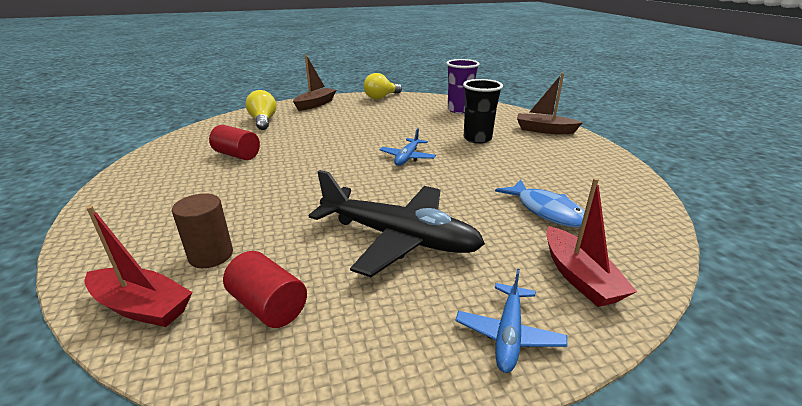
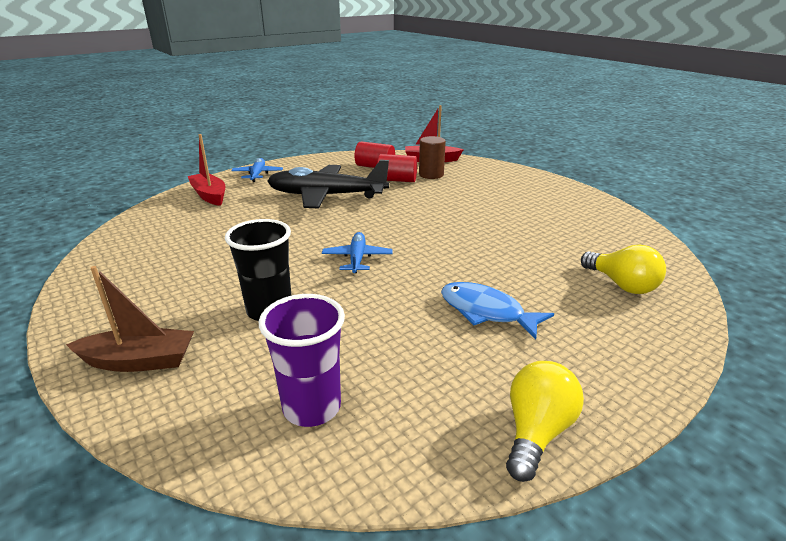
camera: 160 degrees right, 0 degrees up
(237, 155) = (542, 229): red cylinder -> red cylinder (397, 180)
(315, 104) = (630, 355): brown boat -> none
(546, 211) = (210, 227): blue fish -> blue fish (486, 312)

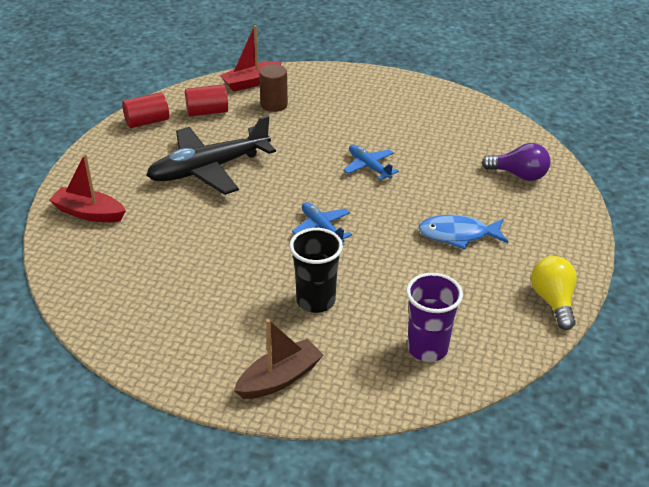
camera: 35 degrees left, 10 degrees up
(257, 174) = (98, 166): blue plane -> blue plane (369, 167)
(397, 180) = (250, 123): red cylinder -> red cylinder (147, 122)
(621, 285) = (519, 175): yellow light bulb -> purple light bulb

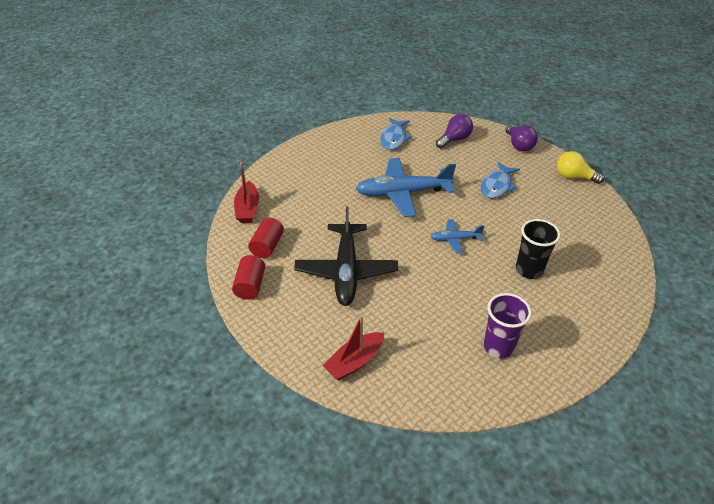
camera: 60 degrees left, 5 degrees up
(274, 105) = (290, 208): brown cylinder -> none
(279, 378) = (596, 314): brown boat -> none
(369, 167) = (402, 193): blue plane -> blue plane, size x2.02
(427, 348) = (593, 239): purple cup -> purple cup (498, 346)
(466, 130) = (394, 138): none -> blue fish
(570, 232) = (519, 145): none -> purple light bulb

